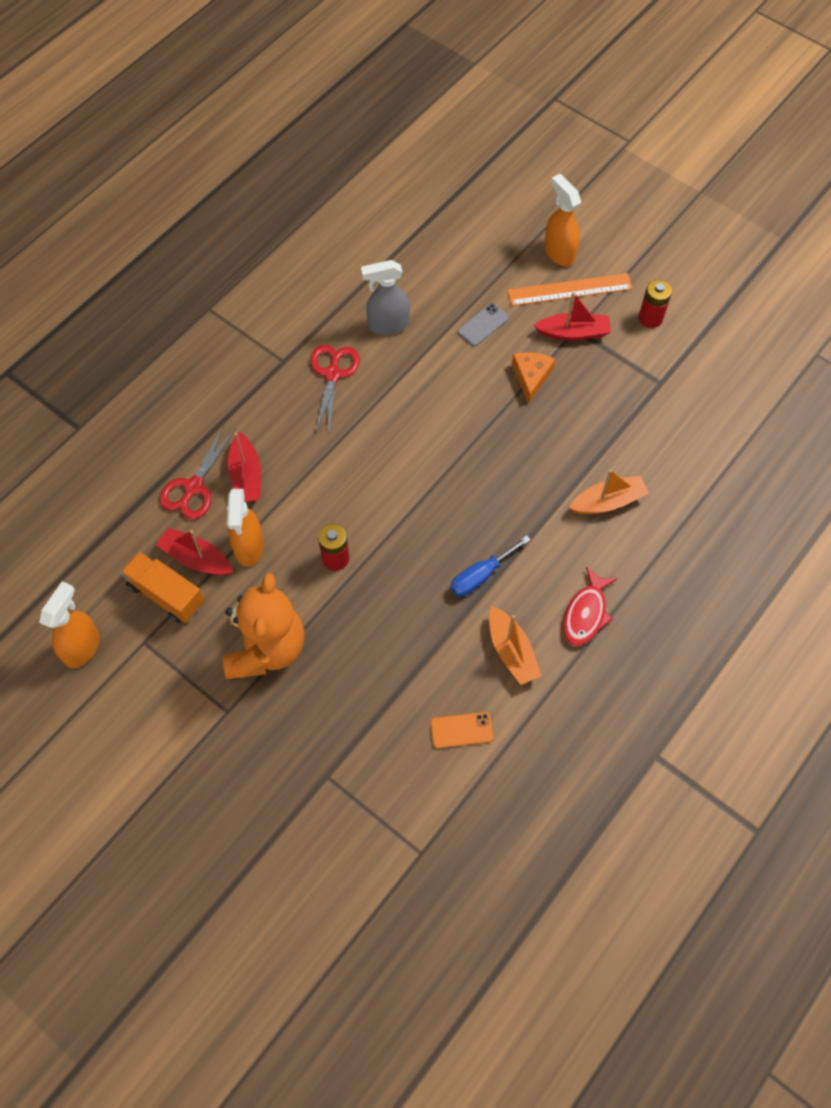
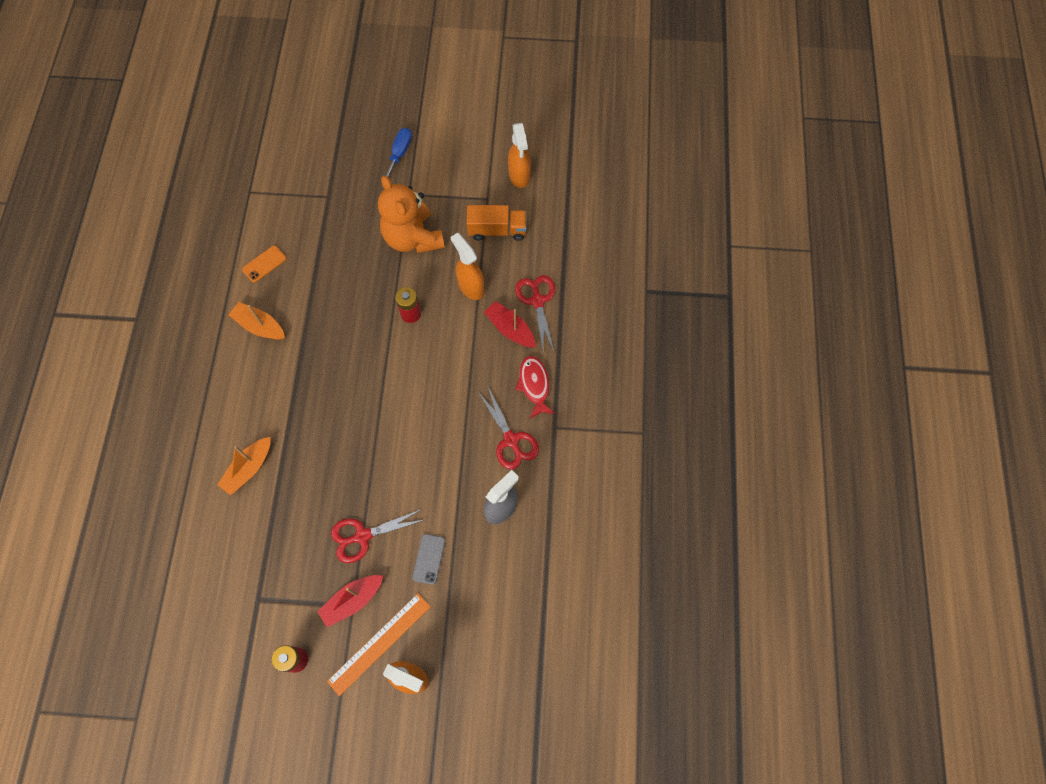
camera: 145 degrees right, 5 degrees up
(196, 558) = (497, 260): red boat -> none
(481, 575) = (308, 361): blue screwdriver -> blue screwdriver (399, 154)
(531, 377) = (362, 536): orange cheese -> red scissors
(586, 613) = (224, 379): red fish -> red fish (534, 385)

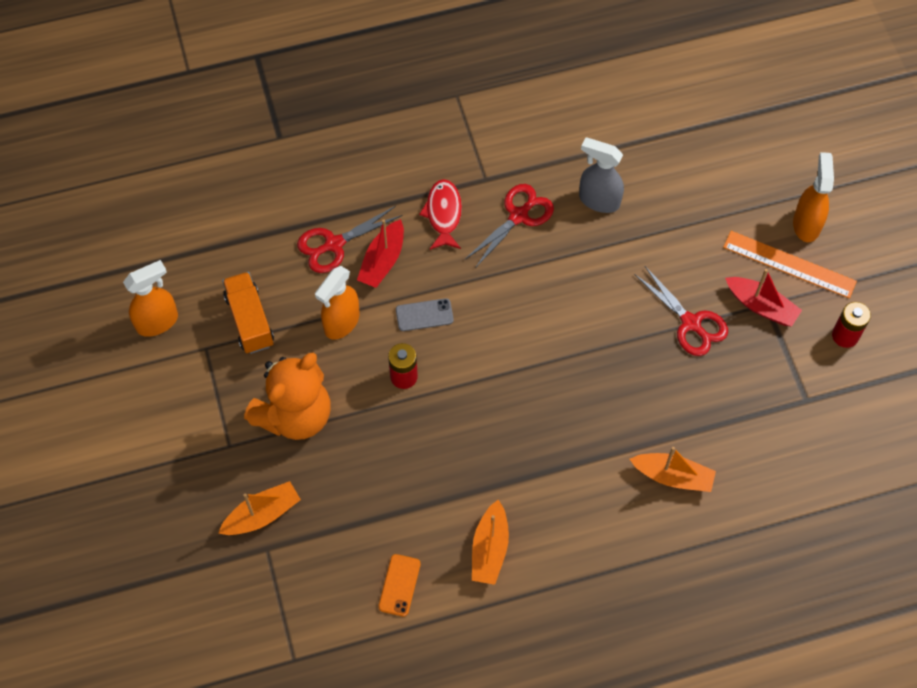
camera: 110 degrees left, 5 degrees down
(264, 264) = (399, 585): orange phone -> orange phone turned 75 degrees clockwise
(352, 200) = (262, 514): none -> orange boat
(399, 154) = (168, 482): blue screwdriver -> none
(429, 559) = (684, 250): grey phone -> grey phone (424, 315)
(534, 385) = (443, 214): red fish -> red fish turned 120 degrees clockwise

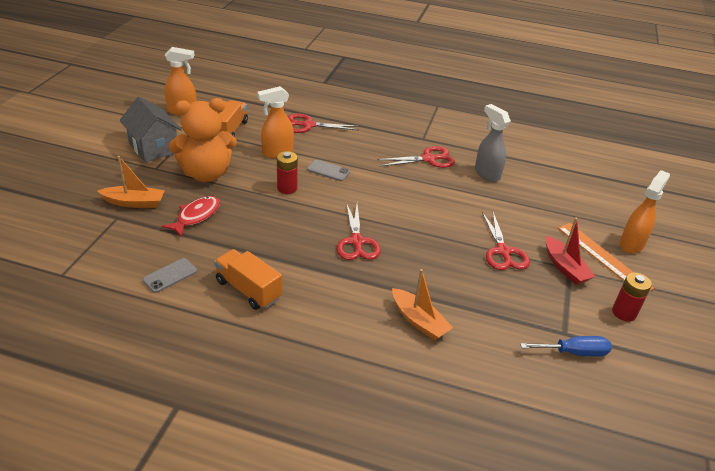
camera: 30 degrees right, 25 degrees down
(192, 413) = (154, 148): none -> grey house
(382, 261) = (328, 142): red boat -> none
(399, 585) = (170, 275): orange phone -> grey phone
(443, 214) = (383, 140): red fish -> red fish (196, 216)
(489, 549) = (248, 290): orange boat -> orange truck
(540, 409) = (357, 242): none -> red scissors
(827, 420) = (574, 352): none -> blue screwdriver

